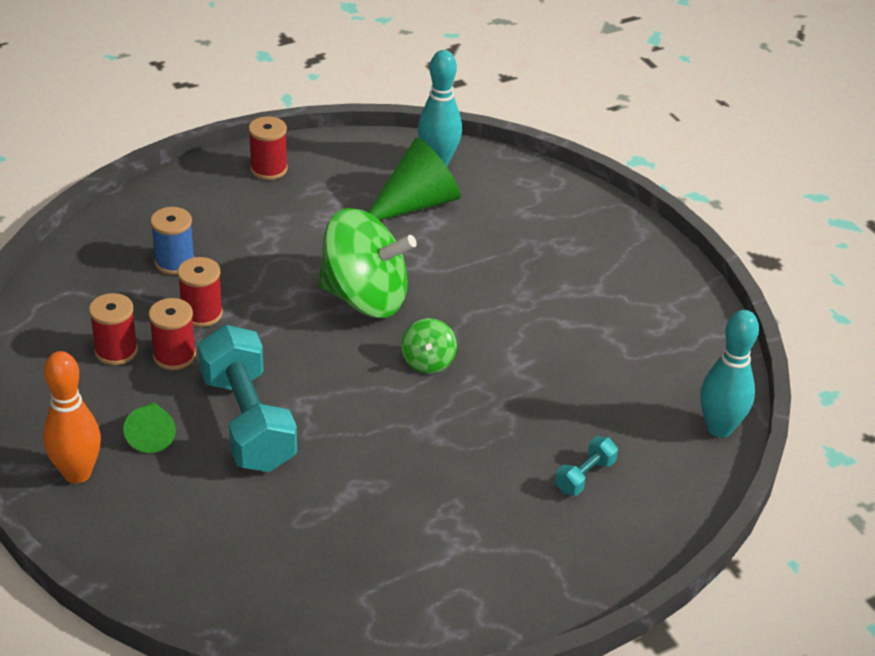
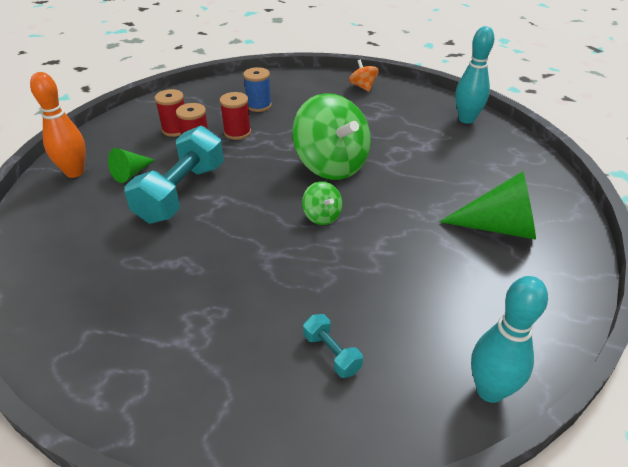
camera: 45 degrees right, 0 degrees up
(269, 169) = (363, 87): red spool -> orange spinning top
(415, 203) = (425, 133): green cone -> green cone (498, 227)
(428, 361) = (322, 216): green spinning top -> green spinning top turned 75 degrees counterclockwise
(584, 476) = (331, 353): turquoise dumbbell -> turquoise dumbbell turned 60 degrees clockwise

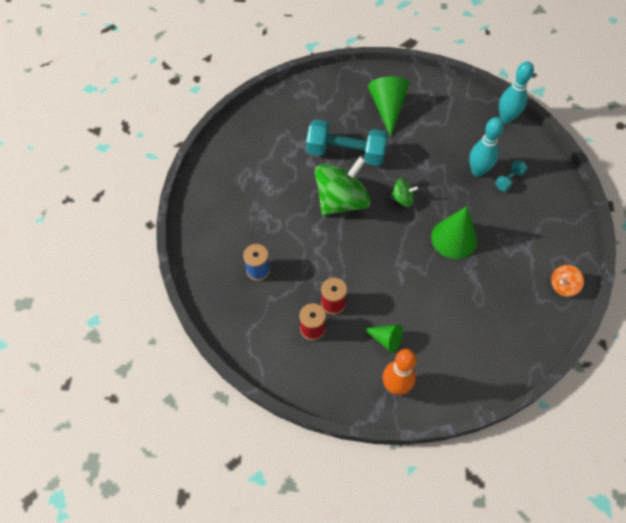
camera: 100 degrees left, 20 degrees up
(181, 193) = (400, 293): turquoise dumbbell -> turquoise dumbbell (346, 153)
(237, 132) = (308, 276): red spool -> none
(238, 255) = (454, 238): none -> green cone
(322, 216) = (402, 199): green spinning top -> green spinning top turned 45 degrees clockwise
(363, 87) = (210, 192): orange spinning top -> orange spinning top (563, 286)
(466, 119) = (258, 119): turquoise bowling pin -> turquoise bowling pin (477, 171)

